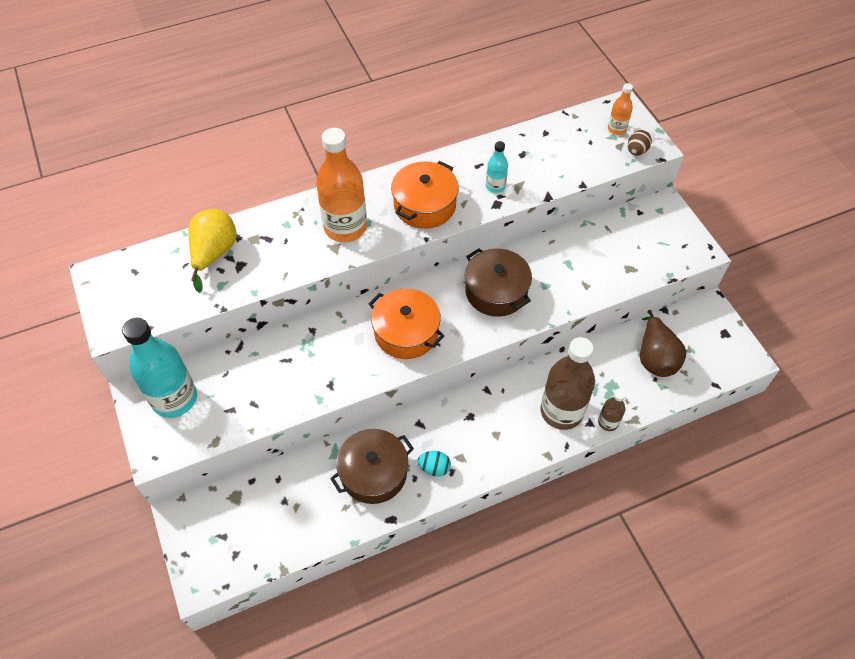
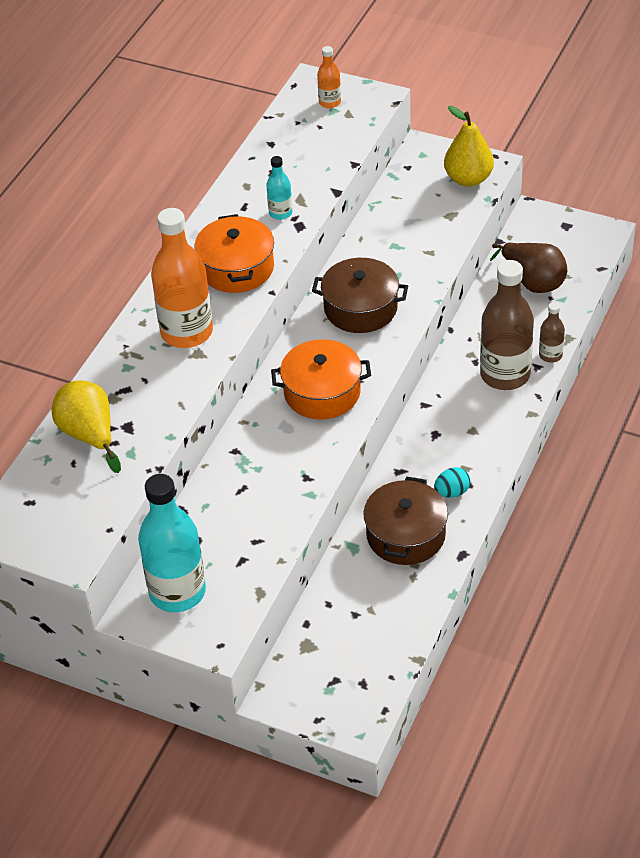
camera: 40 degrees left, 10 degrees down
(636, 151) = (367, 109): brown egg -> none
(672, 250) = (468, 179): none -> yellow pear

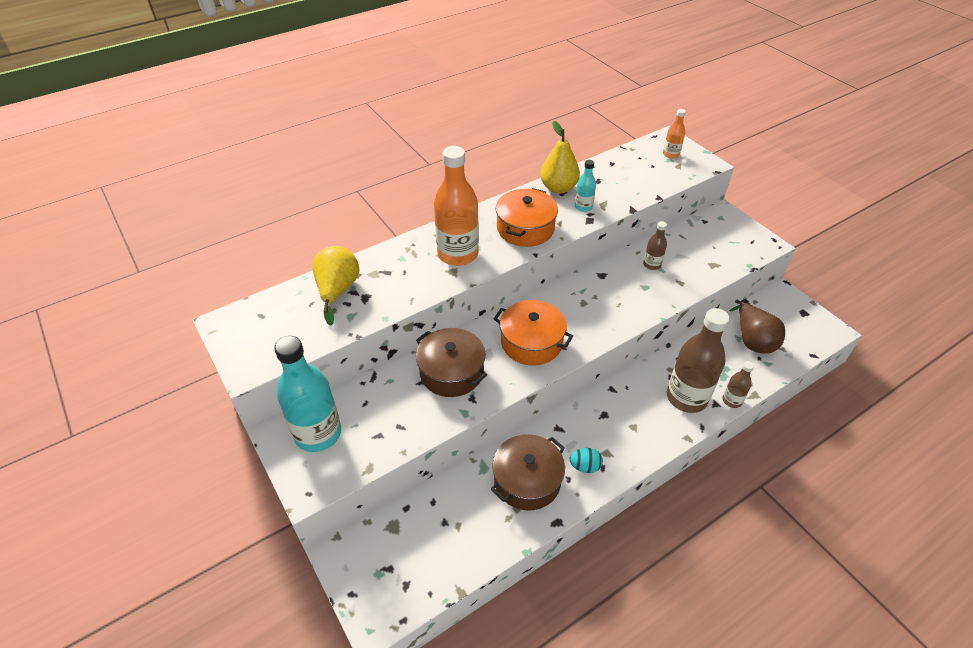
camera: 30 degrees right, 0 degrees up
(360, 308) = (603, 297): brown pot -> brown pot (451, 372)
(386, 246) = (652, 265): none -> brown bottle
(468, 179) = (743, 246): yellow pear -> yellow pear (558, 188)

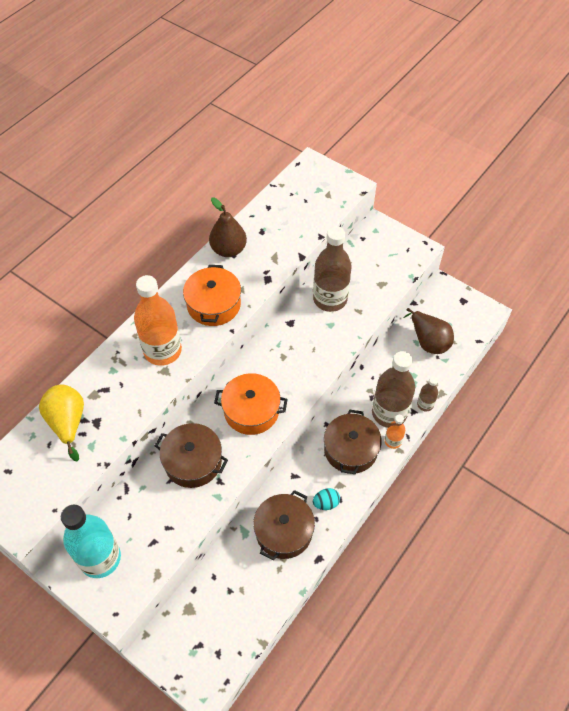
camera: 20 degrees left, 10 degrees up
(558, 188) = (228, 250): yellow pear -> brown pear
(583, 207) = (257, 265): turquoise bottle -> none
(630, 421) = (350, 449): none -> brown pot
(652, 265) = (330, 299): brown bottle -> brown bottle, size x2.10
(671, 154) = (318, 182): orange bottle -> orange bottle (393, 441)

